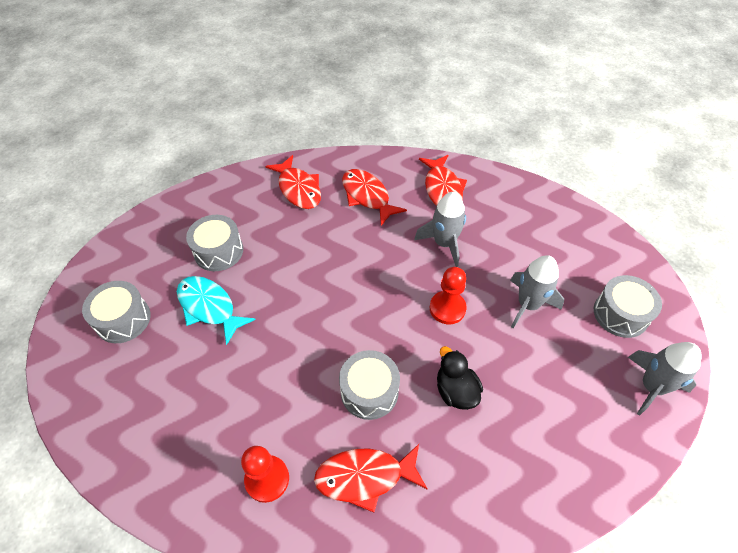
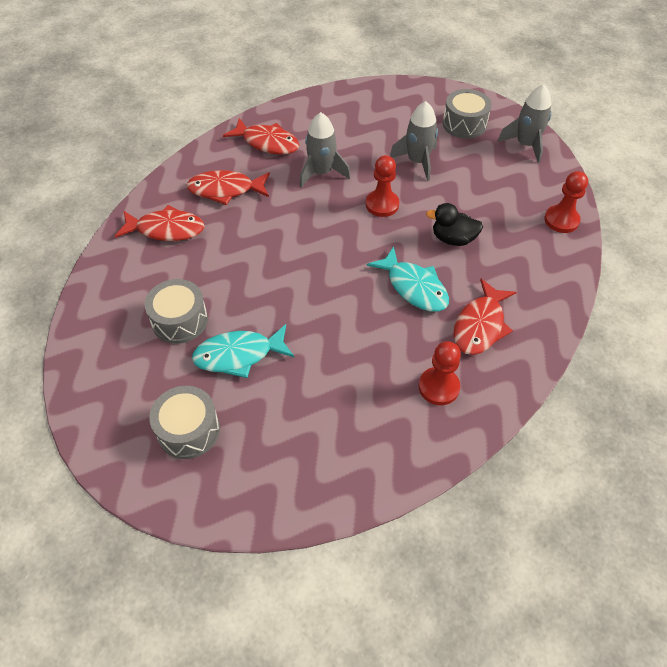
camera: 55 degrees left, 0 degrees up
(369, 391) = (414, 287): grey drum -> turquoise fish
(574, 483) = (561, 220): none -> red pawn

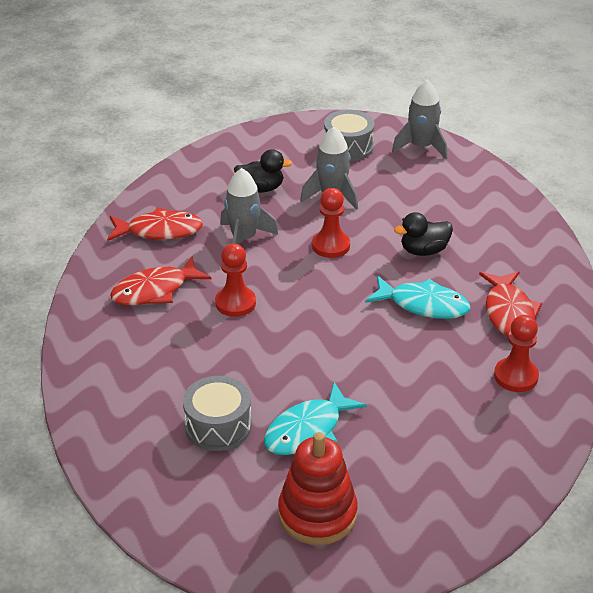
camera: 30 degrees left, 15 degrees down
(166, 229) = (123, 351): red fish -> none
(188, 430) = (317, 514): grey drum -> red stacking toy
(367, 135) = (261, 188): none -> black duck
(561, 220) = (506, 200): red pawn -> red pawn (235, 303)

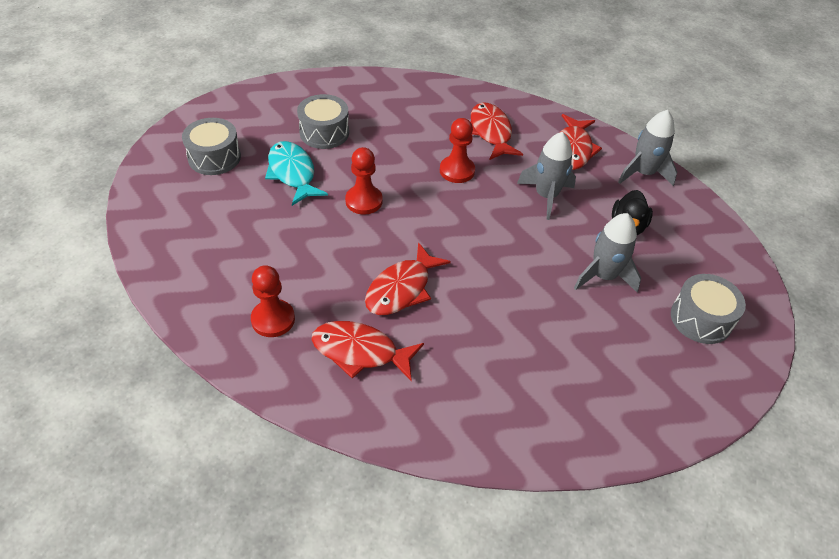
camera: 105 degrees right, 10 degrees up
(317, 514) = (214, 157): red stacking toy -> grey drum
(330, 246) = (517, 250): red pawn -> red pawn (364, 201)
(421, 147) = (695, 392): grey rocket -> grey rocket (643, 173)
(423, 251) = (485, 319): black duck -> none
(423, 305) = (402, 289): turquoise fish -> red fish

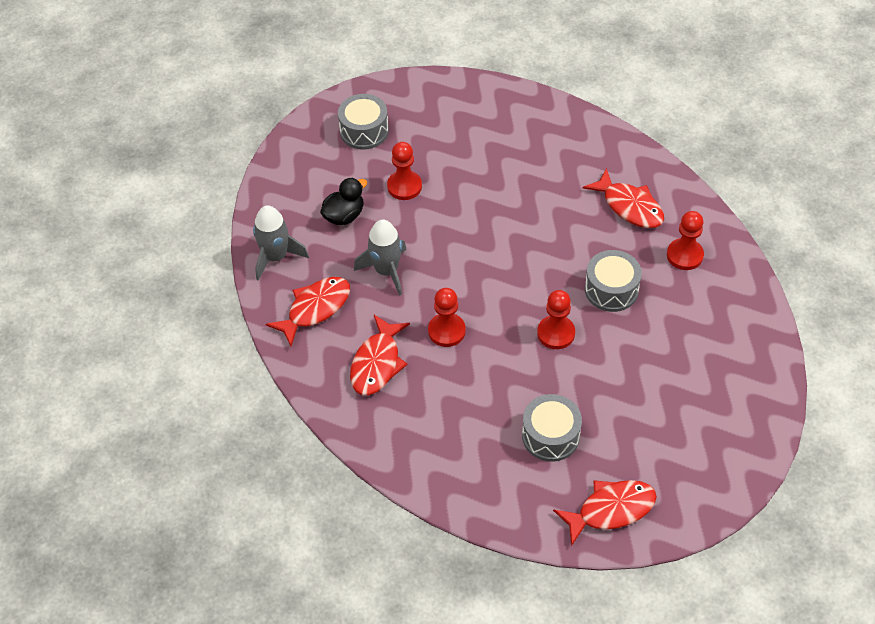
camera: 145 degrees left, 5 degrees up
(214, 157) = (680, 448): grey drum -> grey drum (611, 289)
(292, 173) = (608, 394): turquoise fish -> none
(402, 289) = (571, 239): red fish -> red fish (611, 510)
(603, 276) = (404, 186): grey rocket -> red pawn

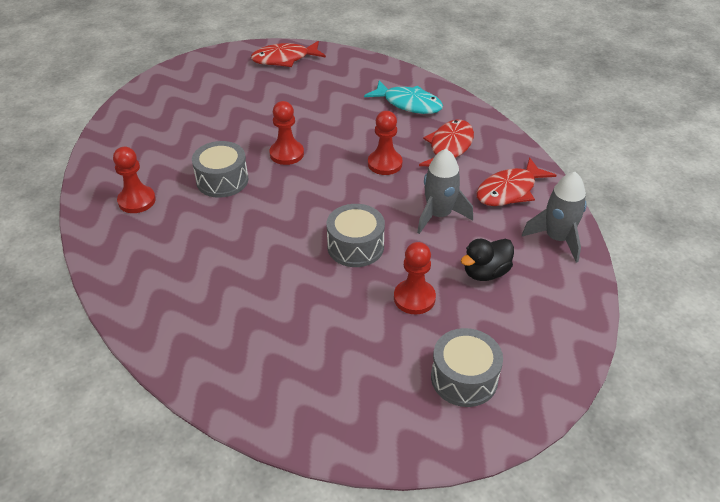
camera: 175 degrees left, 10 degrees down
(429, 433) = (409, 104): none -> turquoise fish
(550, 436) = (314, 95): grey drum -> grey drum (355, 246)
(629, 206) = (166, 250): red fish -> none

